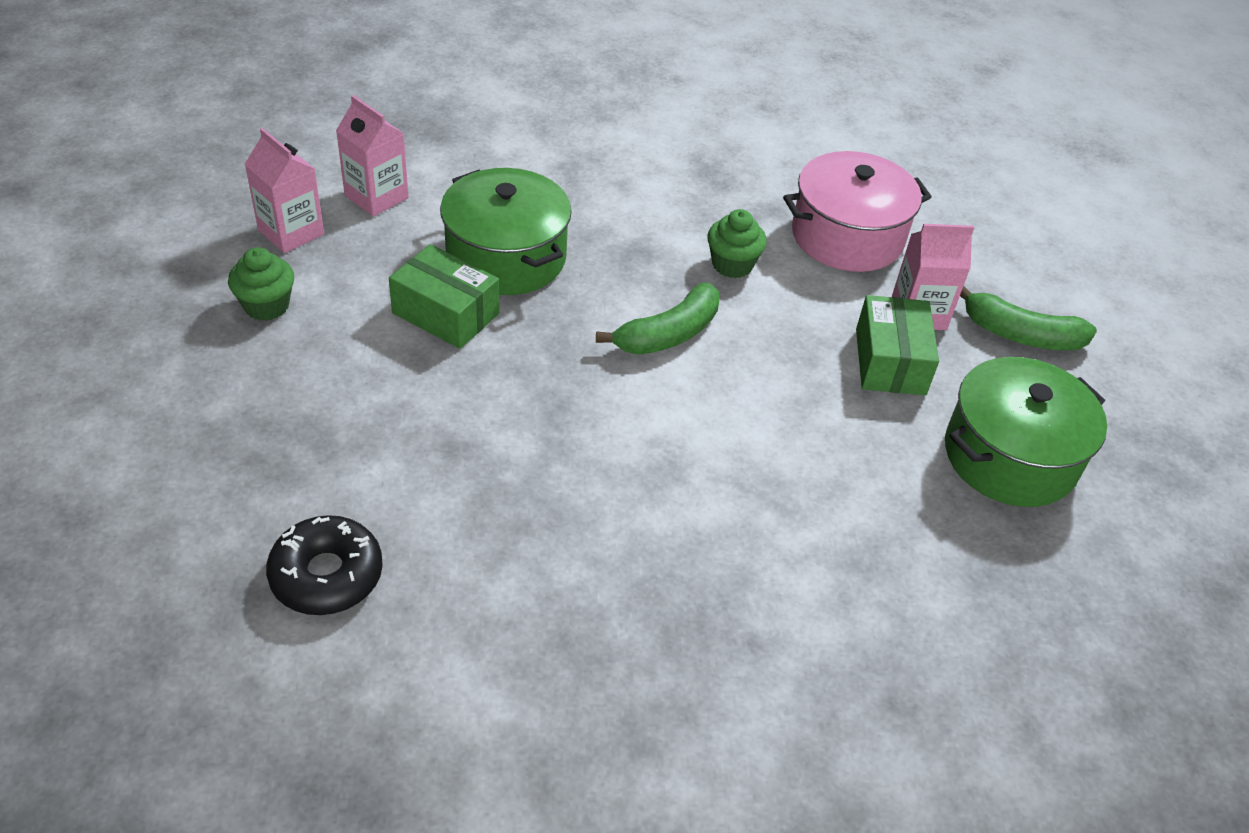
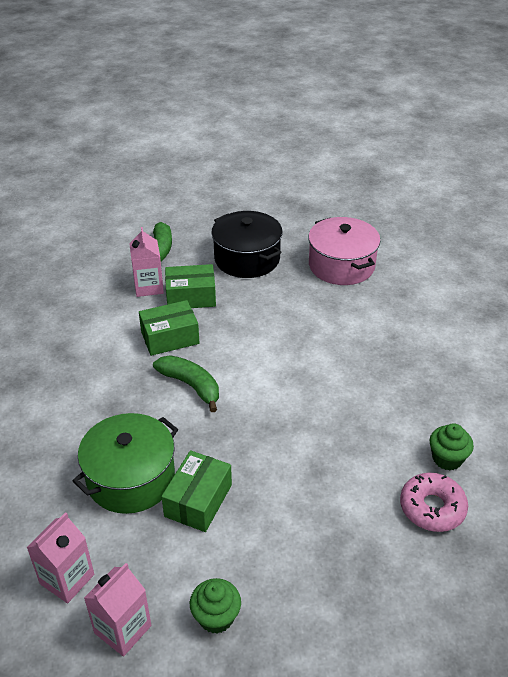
camera: 95 degrees left, 5 degrees down
(326, 575) = (432, 508): black donut -> pink donut
(732, 265) = (119, 363): green cupcake -> green cupcake (447, 458)
(784, 324) = (170, 338): none -> green box
(847, 236) = (82, 315): pink pot -> pink pot (341, 265)
(1010, 456) = (247, 259): green pot -> black pot

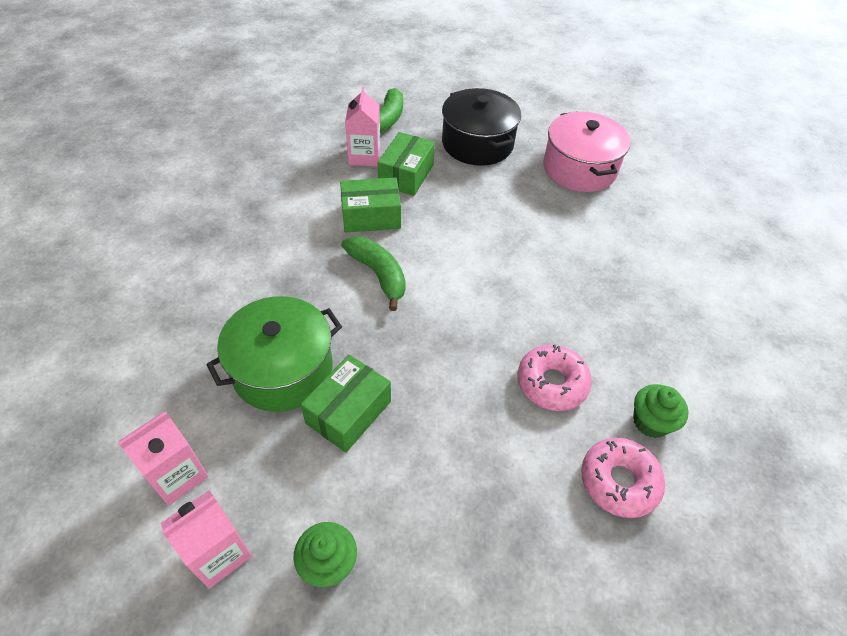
camera: 10 degrees right, 10 degrees up
(191, 297) = (406, 175): green box -> green box turned 75 degrees counterclockwise
(361, 445) = (551, 383): none -> pink donut

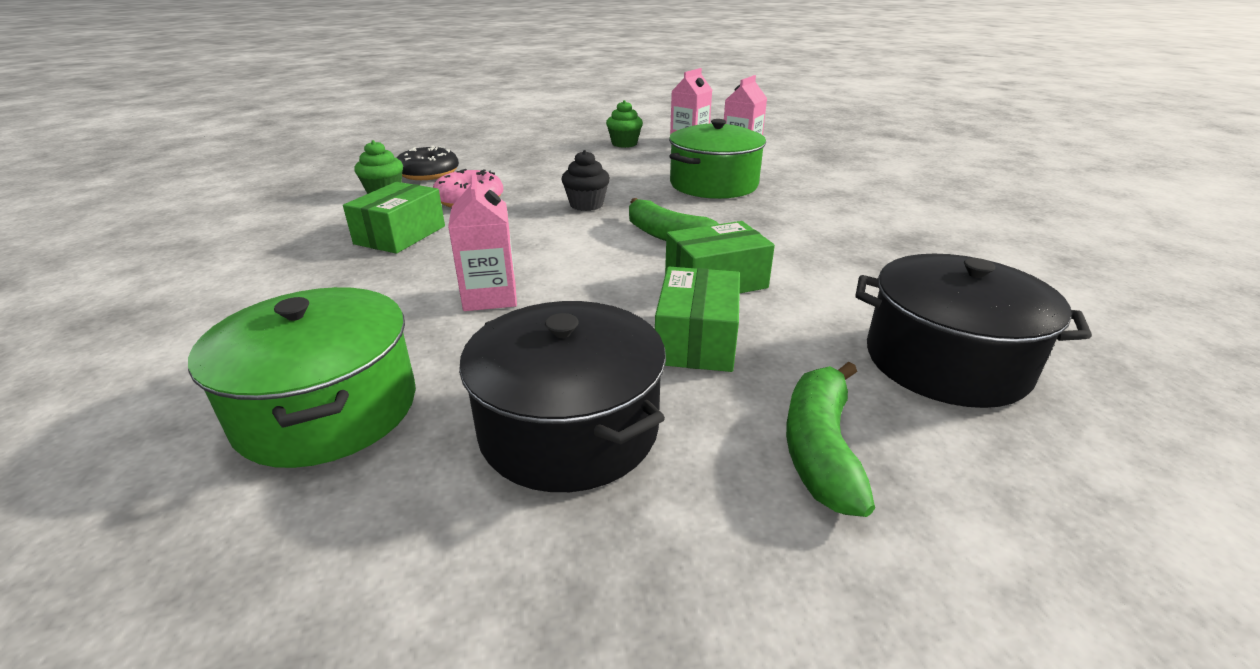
camera: 170 degrees right, 20 degrees down
(297, 143) = (945, 361): none -> black pot
(348, 412) = (644, 176): green box -> green box (400, 235)
(364, 156) = (796, 359): pink carton -> pink carton (490, 296)
(433, 346) = (586, 205): none -> black cupcake
(579, 168) = (328, 409): pink pot -> green pot
(619, 481) = (428, 173): pink donut -> black donut

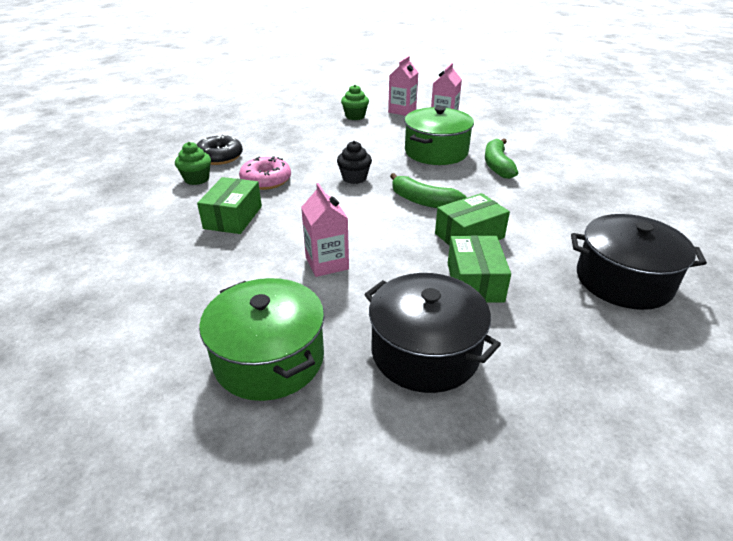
camera: 10 degrees left, 5 degrees up
(820, 448) = (571, 345): green banana -> green banana (497, 165)

